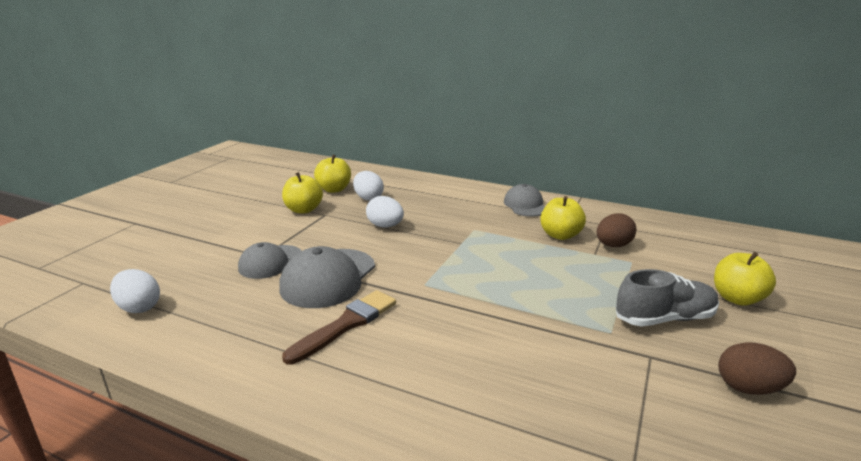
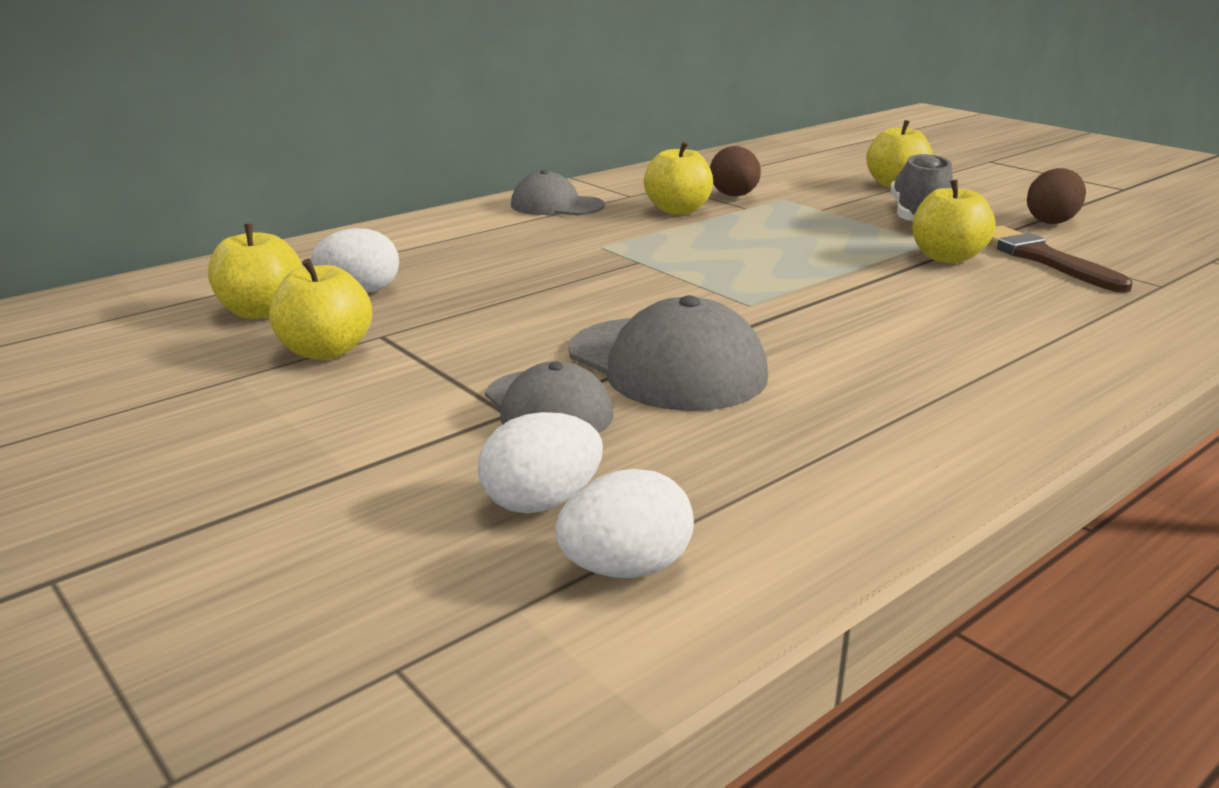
camera: 65 degrees left, 0 degrees up
(346, 324) = (833, 370): brown brush -> brown brush (1042, 258)
(385, 226) = (509, 296): white egg -> white egg (541, 502)
(579, 342) = (947, 257): none -> yellow apple

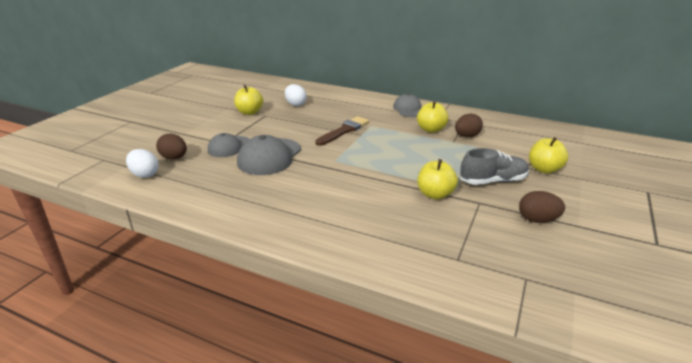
camera: 65 degrees right, 5 degrees up
(261, 312) = (270, 98): yellow apple -> none
(541, 502) = (174, 158): white egg -> brown egg
(1042, 258) = (463, 220): brown brush -> brown brush (344, 131)

